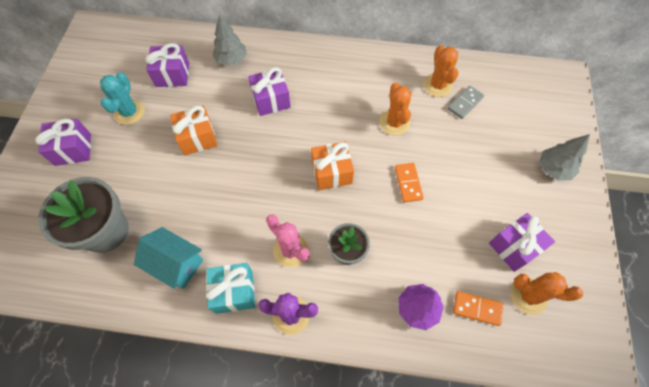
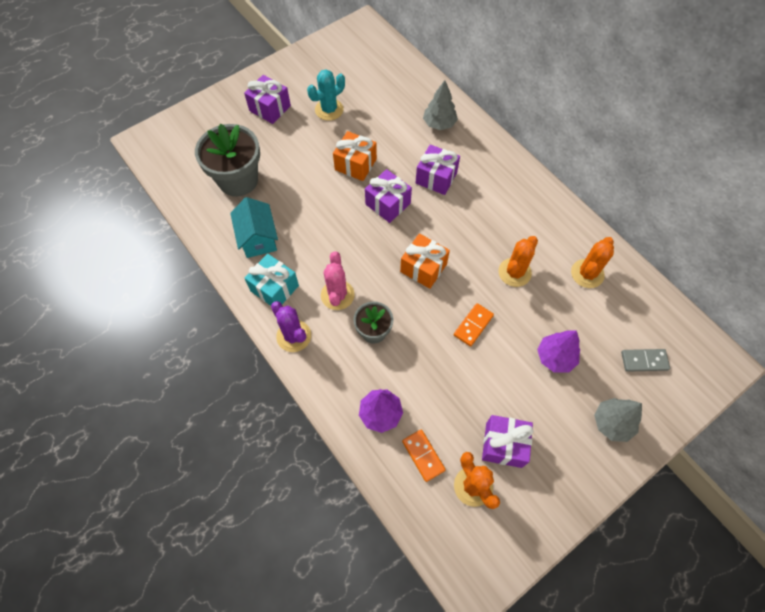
camera: 45 degrees right, 0 degrees up
(172, 75) = (384, 104): purple gift -> purple gift (388, 204)
(465, 103) = (594, 307): grey domino -> grey domino (644, 361)
(479, 157) = (555, 357): none -> purple tree

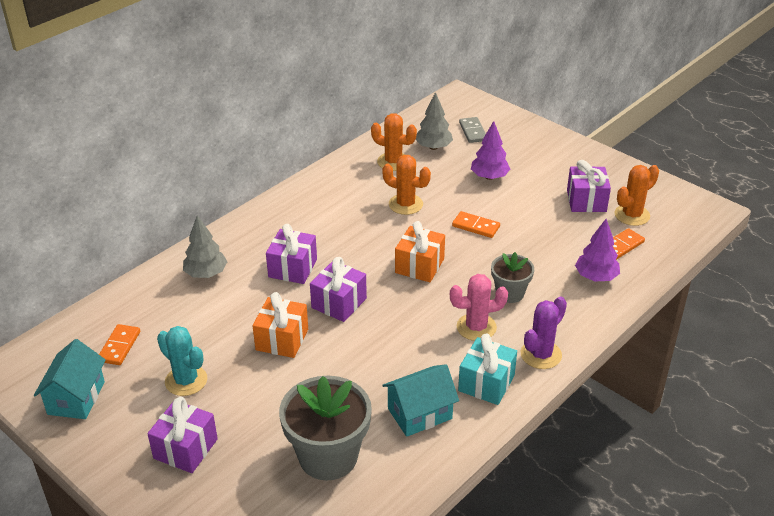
camera: 100 degrees left, 25 degrees down
(329, 57) = (76, 398): none -> turquoise house
(371, 76) = (119, 346): none -> orange domino
(612, 423) = (537, 147): grey tree -> grey tree (433, 147)

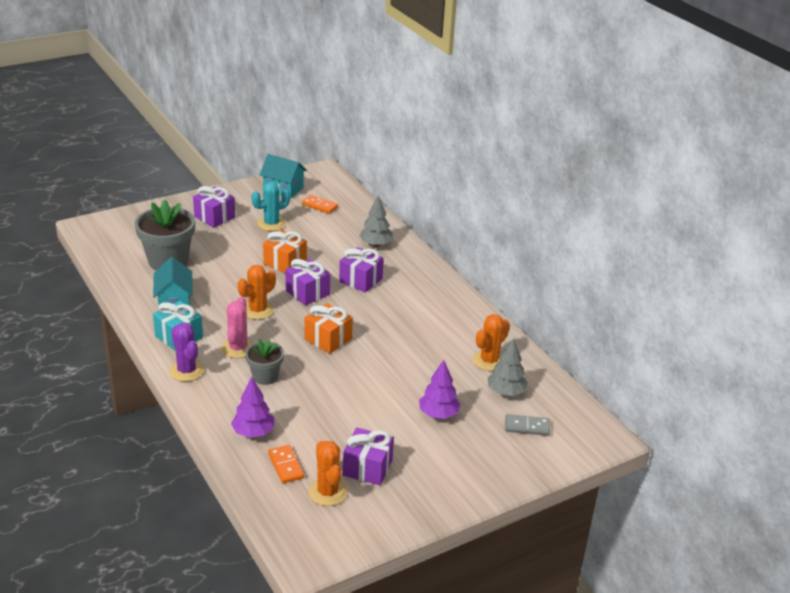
camera: 105 degrees right, 5 degrees down
(405, 204) = (417, 352): orange cactus -> orange cactus (257, 310)
(476, 226) = (364, 383): orange domino -> none

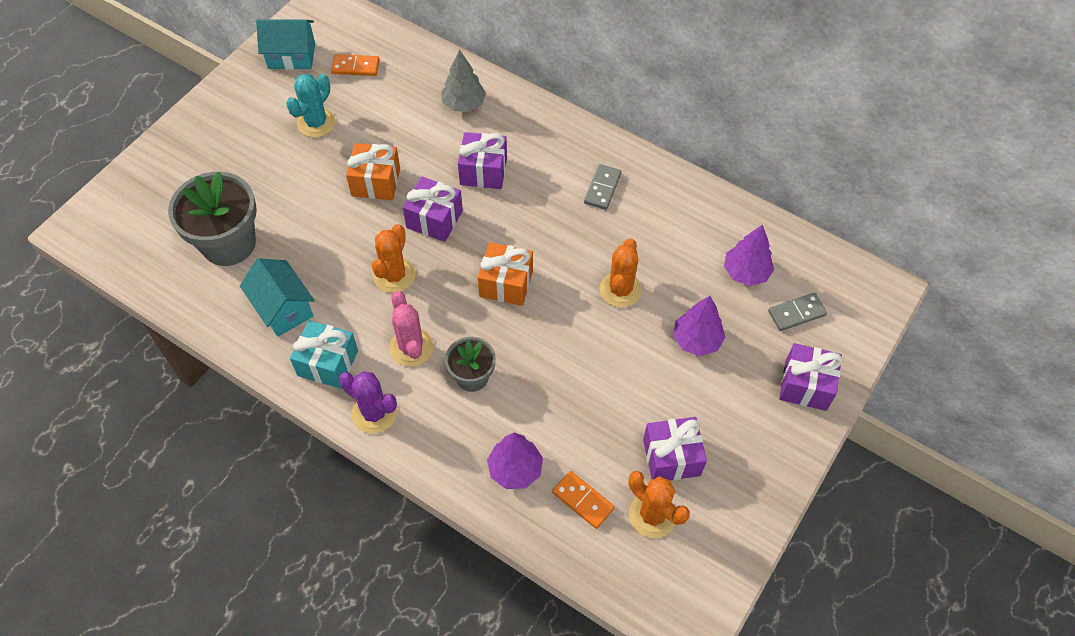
camera: 25 degrees left, 25 degrees up
(215, 217) = (236, 141): purple gift -> purple gift (805, 385)
(436, 315) = (602, 188): none -> grey domino
(489, 361) = (701, 234): orange cactus -> orange cactus (620, 290)
(506, 392) = (746, 272): grey tree -> purple tree

